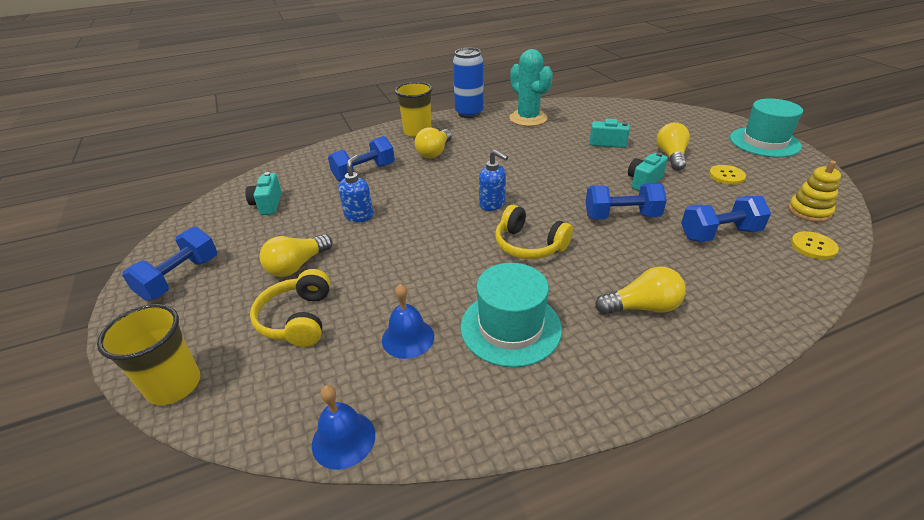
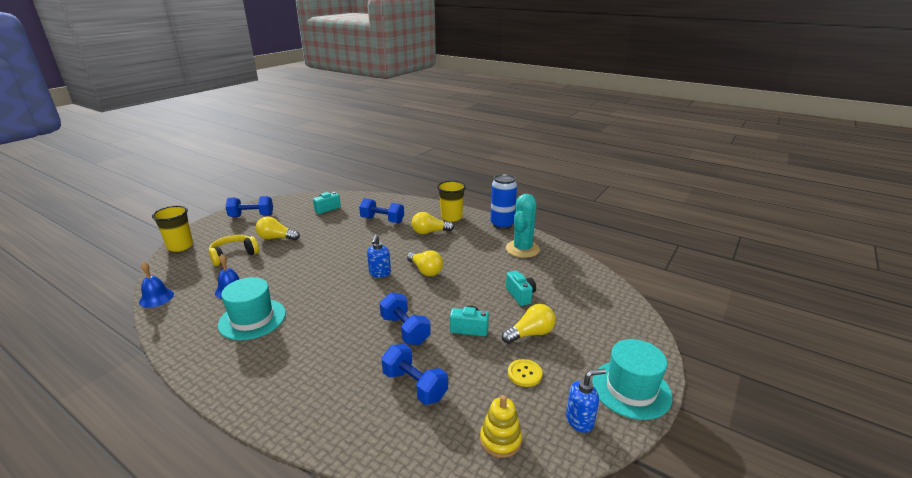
camera: 55 degrees right, 10 degrees down
(359, 216) = (333, 236): blue soap dispenser -> blue soap dispenser (580, 420)
(529, 245) = (340, 301): yellow headphones -> none
(642, 307) = (294, 365): yellow light bulb -> yellow light bulb (425, 270)
(813, 246) = (434, 449): yellow button -> none

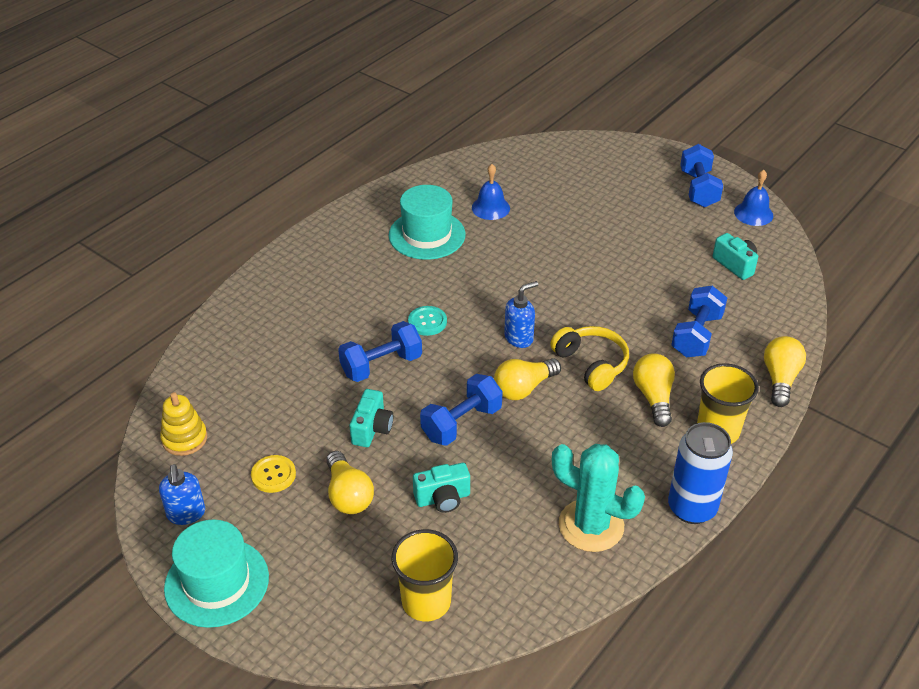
camera: 95 degrees right, 15 degrees up
(156, 298) = (479, 157): blue bell -> blue bell (753, 213)
(180, 246) = (600, 146): yellow cup -> yellow cup (426, 601)
(234, 255) = (576, 194): yellow headphones -> yellow headphones (591, 364)
(276, 238) = (626, 224): yellow light bulb -> yellow light bulb (780, 379)
(359, 312) = (427, 322): none -> turquoise button
(380, 273) = (519, 338): blue soap dispenser -> blue soap dispenser turned 135 degrees clockwise
(415, 386) = (281, 373): blue dumbbell -> blue dumbbell (461, 423)

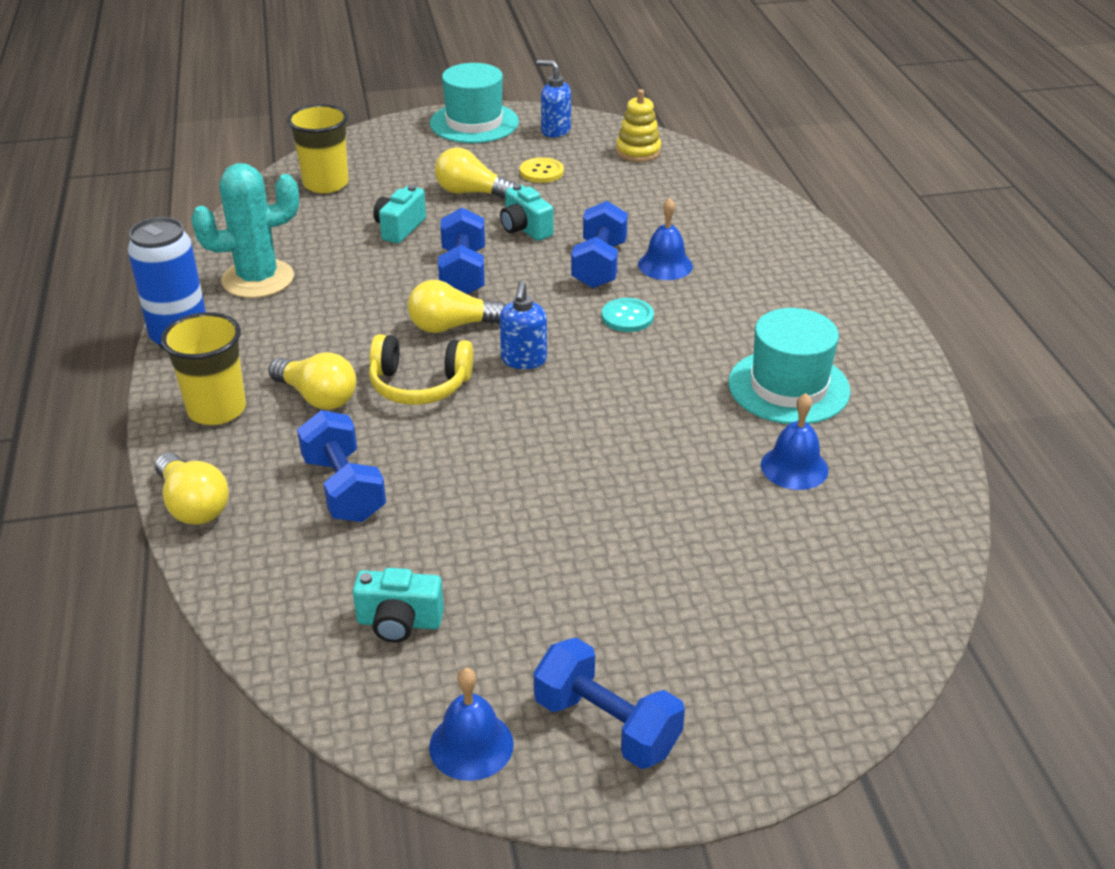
camera: 130 degrees right, 5 degrees down
(349, 337) = (665, 265): none -> blue bell
(524, 388) = (452, 326): yellow light bulb -> yellow light bulb turned 105 degrees counterclockwise

